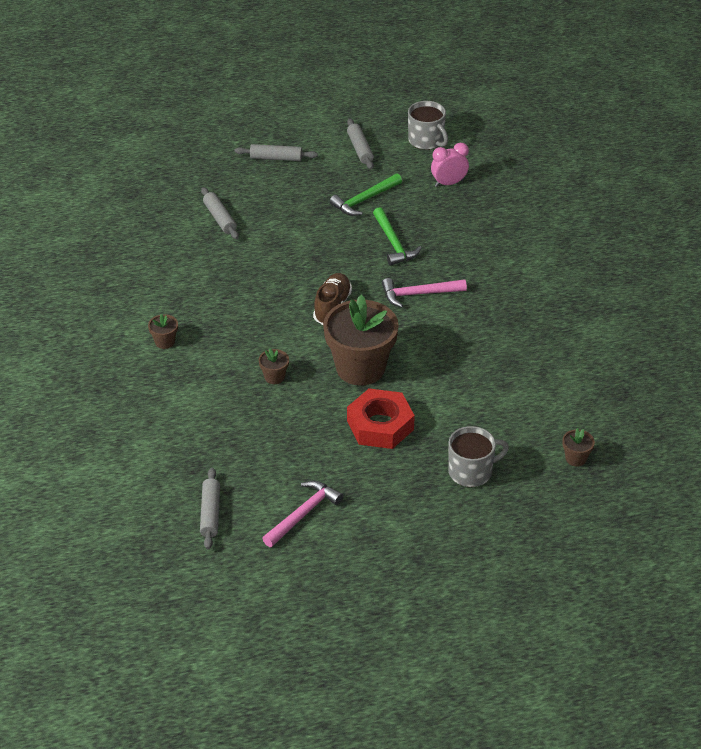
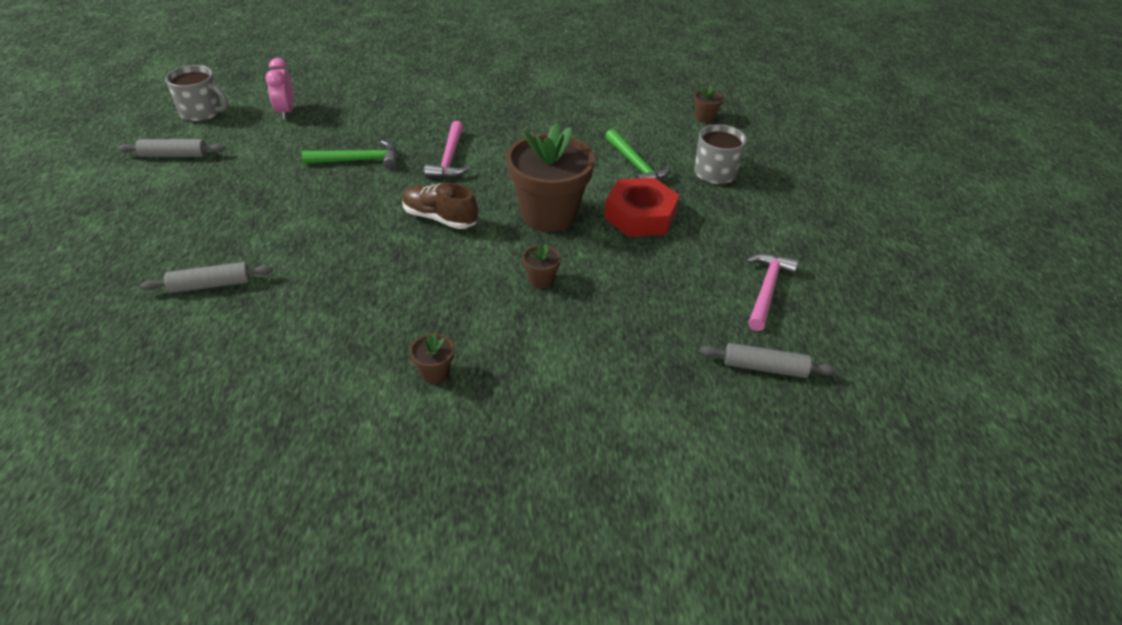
camera: 80 degrees left, 0 degrees up
(276, 158) = (129, 219): grey rolling pin -> none
(304, 513) = (767, 289): pink hammer -> pink hammer turned 60 degrees clockwise
(364, 200) = (269, 167): green hammer -> green hammer (636, 165)
(426, 140) = (202, 112): grey mug -> grey mug turned 45 degrees clockwise

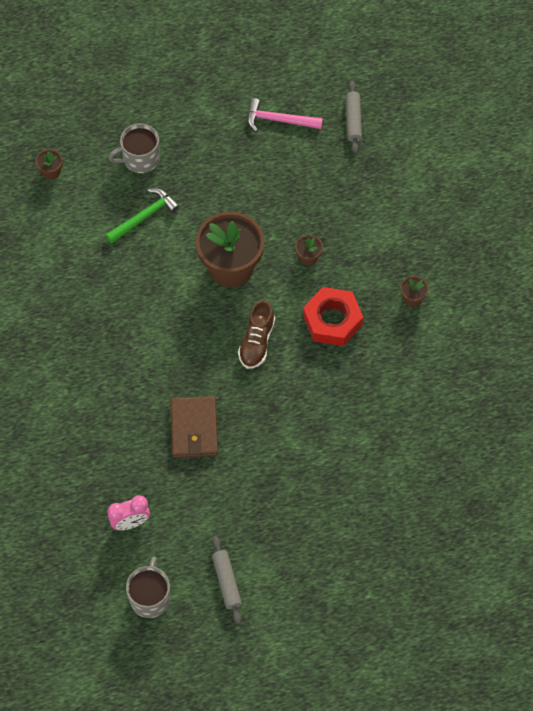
camera: 100 degrees left, 20 degrees up
(210, 285) = (376, 466): grey rolling pin -> none
(358, 160) = (194, 429): green hammer -> brown wallet
(449, 159) = (173, 358): pink hammer -> none
(640, 215) = (214, 205): red nut -> red nut (332, 320)

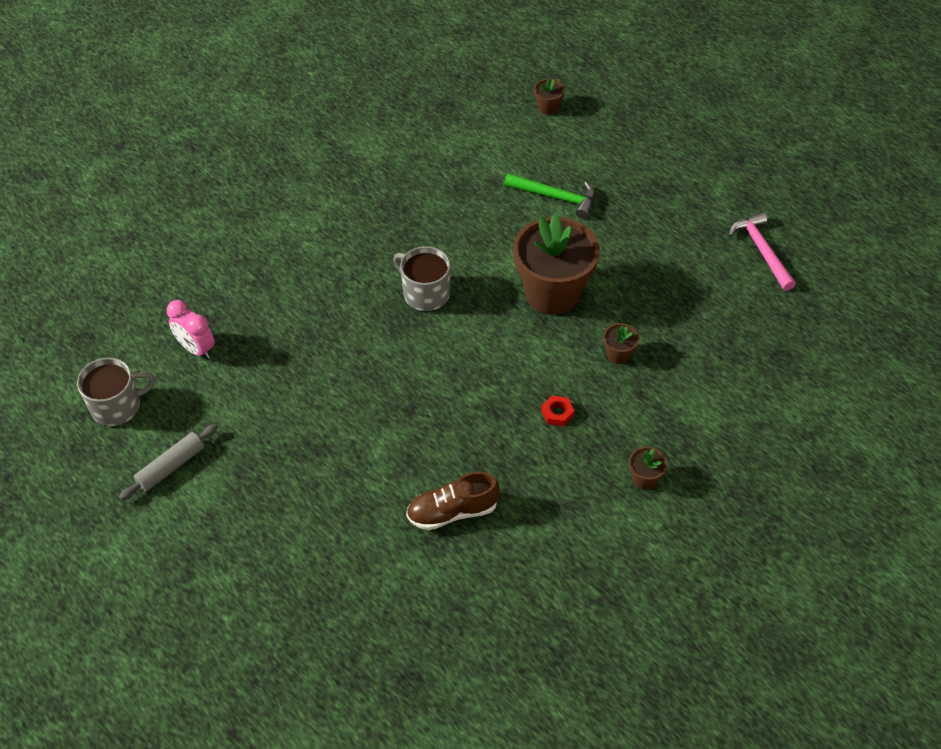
camera: 60 degrees right, 10 degrees down
(140, 159) = (618, 164): grey mug -> grey mug (425, 293)
(194, 429) = (339, 351): brown wallet -> none
(257, 342) = (480, 357): brown shoe -> brown shoe (452, 511)
(332, 320) = (557, 413): red nut -> red nut, size x0.41
(353, 120) = (821, 314): grey rolling pin -> none

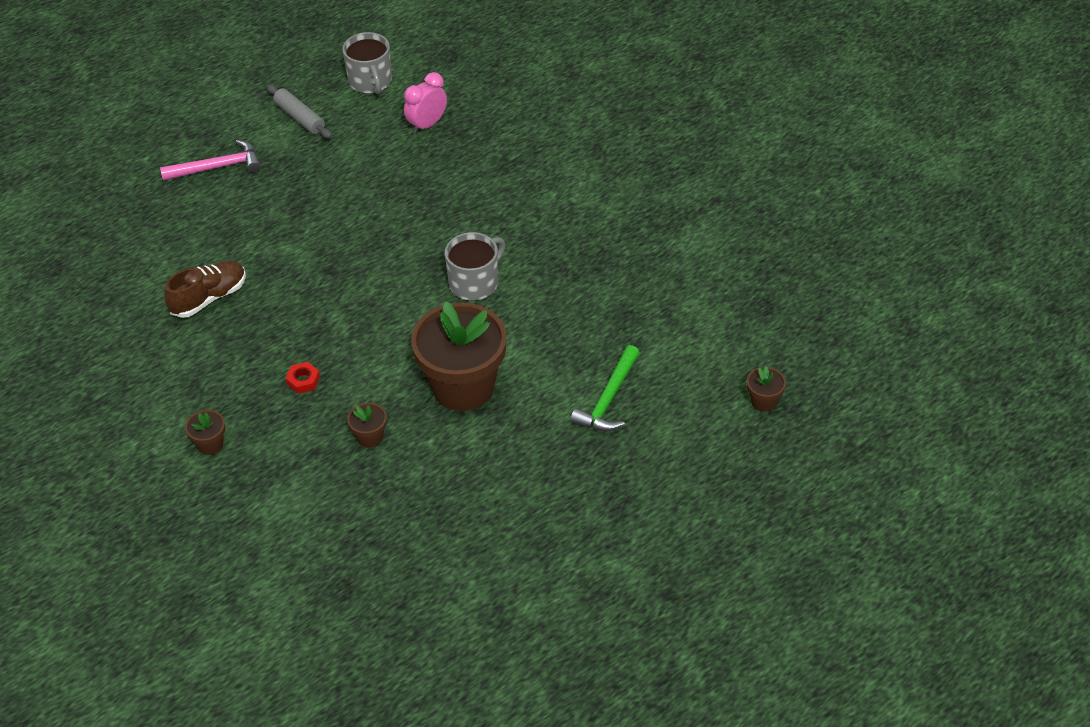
camera: 95 degrees right, 5 degrees down
(452, 511) = (209, 298): brown shoe -> brown shoe turned 60 degrees clockwise
(761, 250) = (507, 594): pink hammer -> pink hammer (218, 167)

